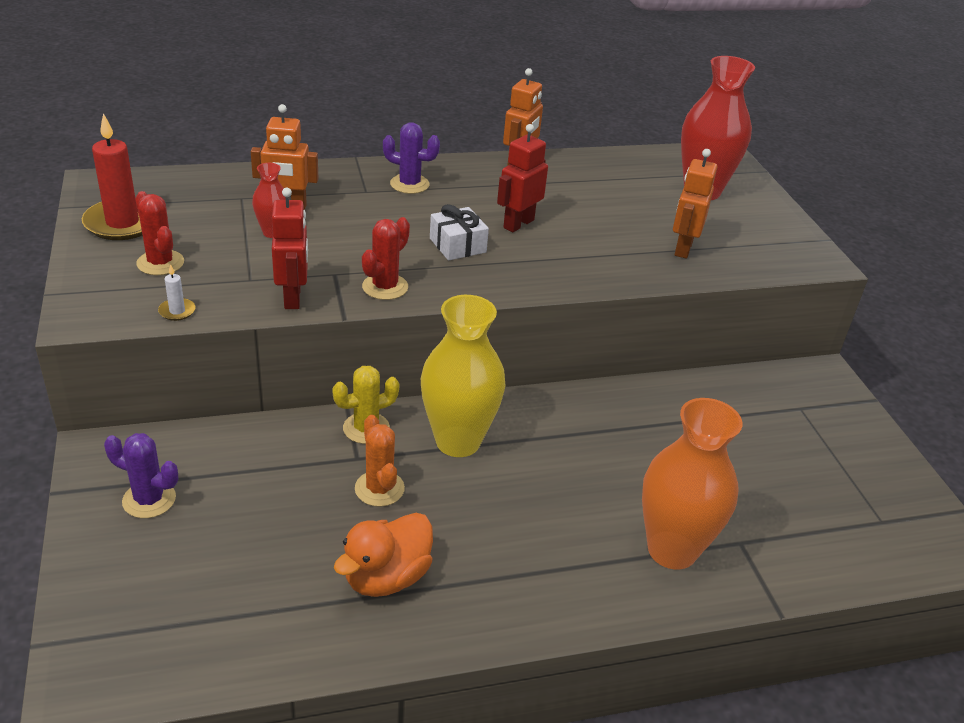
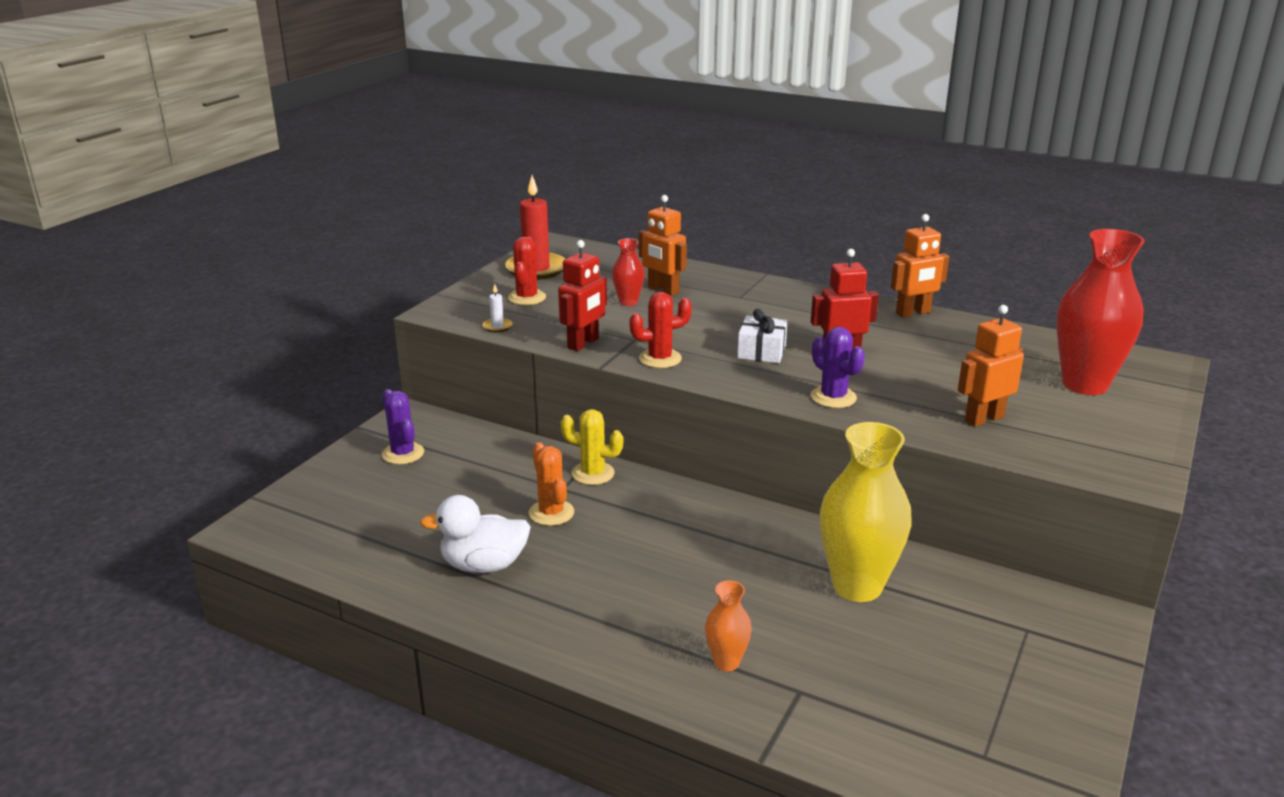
camera: 45 degrees right, 10 degrees down
(379, 489) = (551, 513): orange cactus -> orange cactus turned 45 degrees counterclockwise
(386, 577) = (484, 565): orange duck -> white duck
(409, 184) = (784, 302): purple cactus -> purple cactus (833, 397)
(458, 441) = (650, 510): yellow vase -> yellow vase (857, 586)
(672, 550) = (726, 662): orange vase -> orange vase, size x0.48

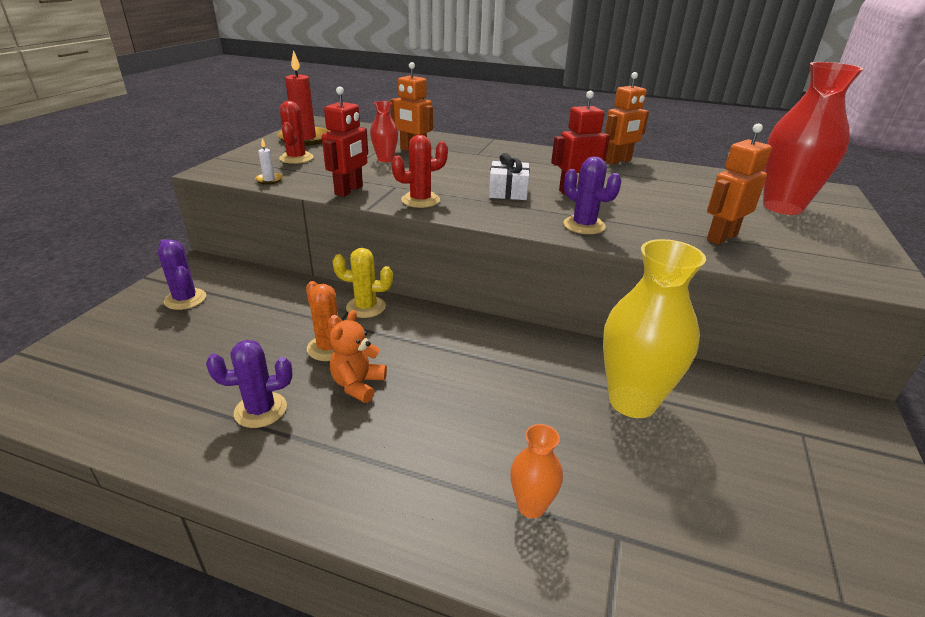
camera: 10 degrees left, 5 degrees up
(484, 565) = (260, 410): white duck -> purple cactus
(578, 550) = (358, 385): none -> orange teddy bear

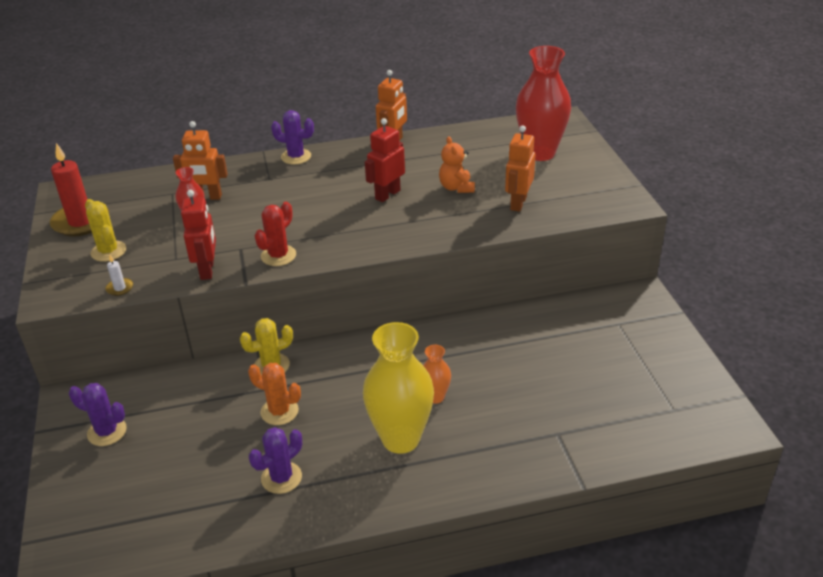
camera: 30 degrees left, 5 degrees up
(296, 158) = (108, 251): red cactus -> yellow cactus
(358, 385) = (330, 427): orange teddy bear -> orange teddy bear (456, 187)
(508, 192) = (337, 217): white gift -> none
(531, 506) = (502, 443): orange vase -> orange vase (435, 397)
(584, 225) = (422, 230): purple cactus -> purple cactus (296, 157)
(632, 401) = (514, 349): yellow vase -> yellow vase (400, 439)

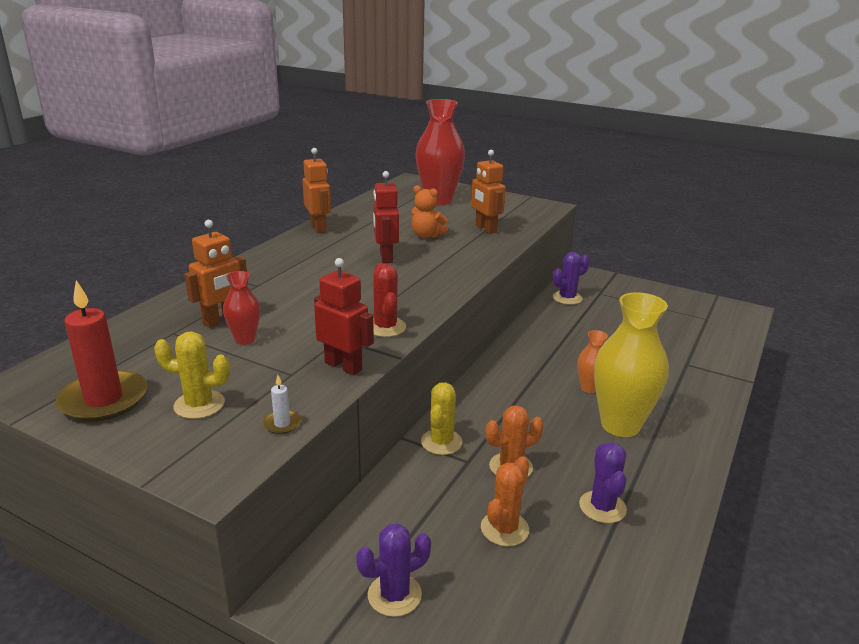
camera: 50 degrees left, 10 degrees down
(209, 443) = (504, 529): none -> orange cactus
(296, 157) = (250, 263): purple cactus -> purple cactus (567, 298)

